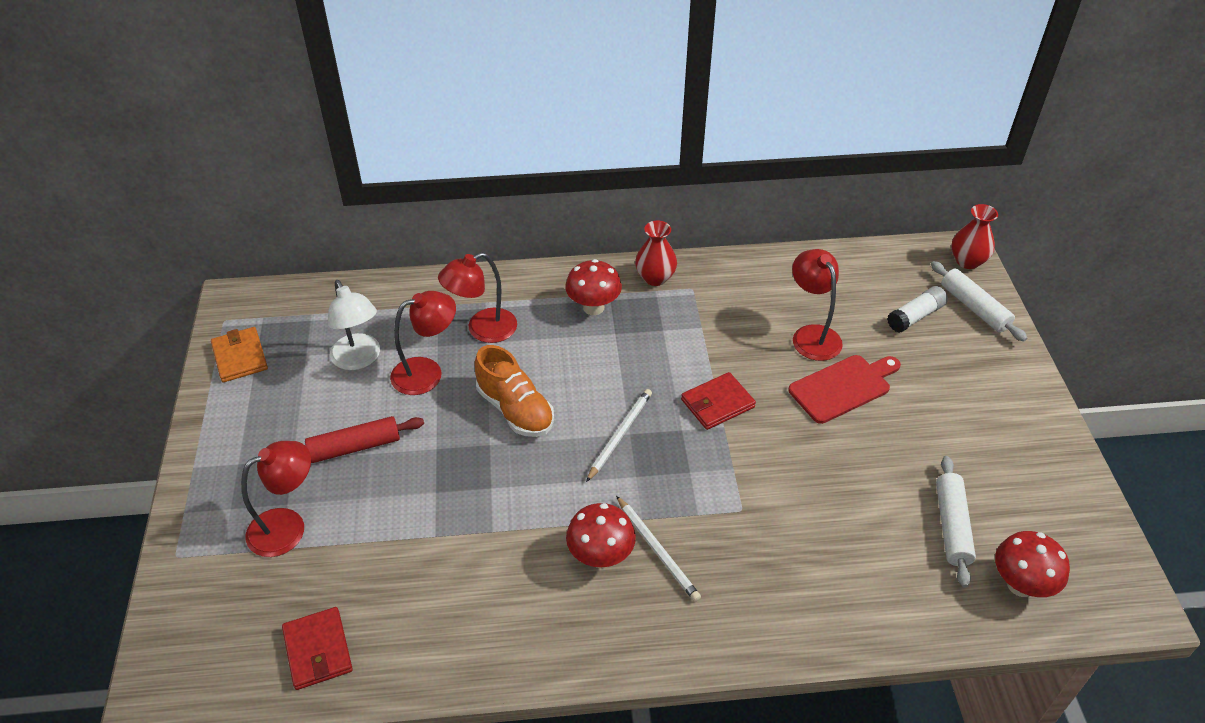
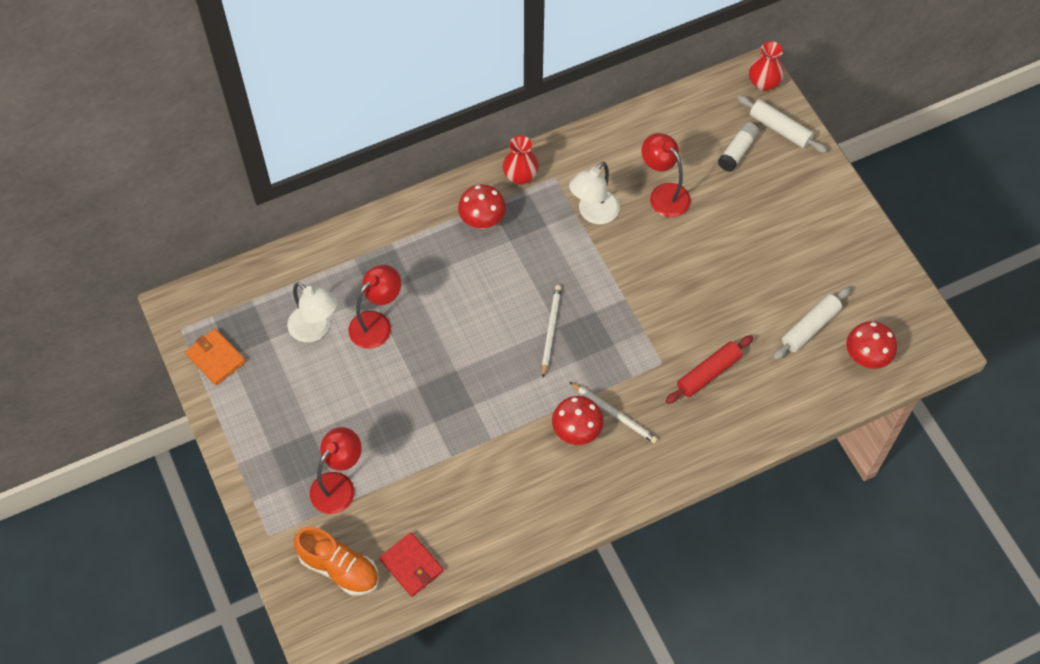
camera: 20 degrees left, 15 degrees up
(355, 447) = (354, 406): red rolling pin -> red rolling pin (708, 373)
(482, 330) = (402, 270): red lamp -> none
(515, 409) = (462, 334): orange shoe -> orange shoe (339, 568)
(717, 403) = (613, 279): red wallet -> none
(721, 333) = (593, 213): none -> white lamp
(843, 387) = (702, 235): red cutting board -> none
(951, 526) = (810, 327): white rolling pin -> white rolling pin turned 60 degrees clockwise

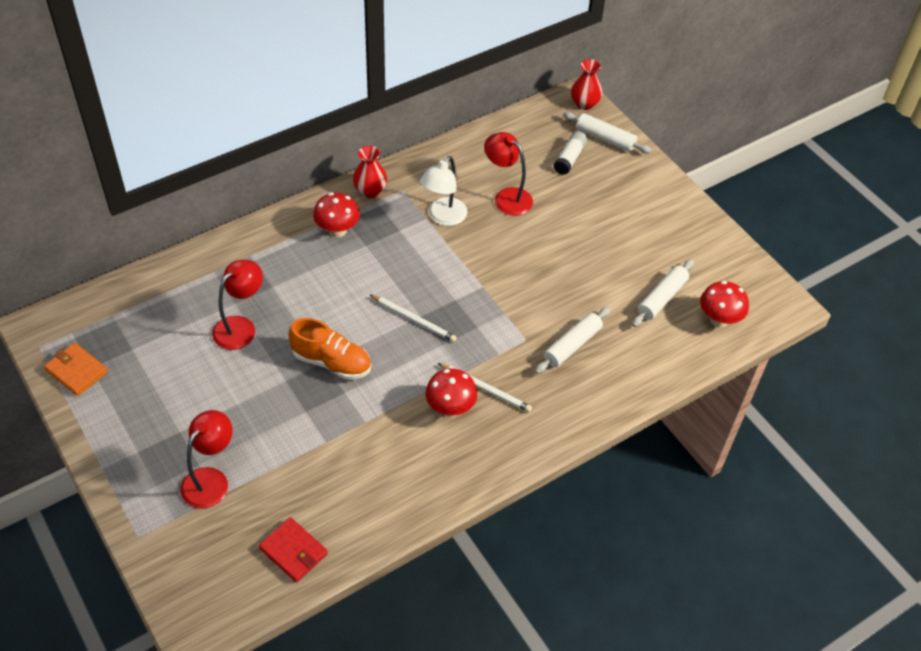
camera: 10 degrees left, 10 degrees down
(316, 329) = (179, 337): white lamp -> none
(339, 568) = (216, 561): orange shoe -> orange shoe (332, 362)
(550, 330) = (414, 319): white pencil -> white pencil turned 120 degrees clockwise
(708, 373) = (572, 345): red rolling pin -> white rolling pin

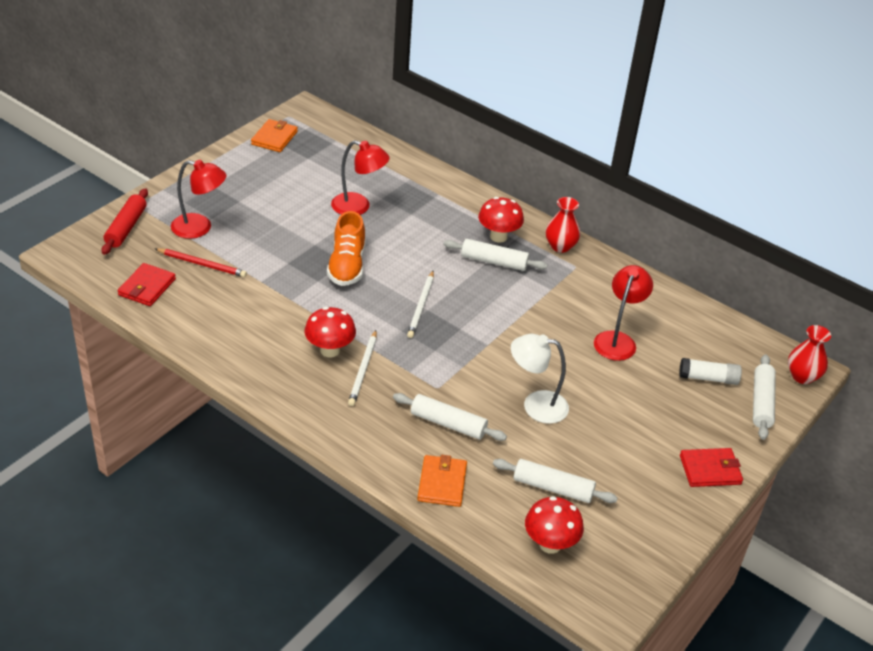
camera: 70 degrees right, 10 degrees down
(177, 554) = (126, 228): none -> red rolling pin
(276, 490) = (202, 264): none -> red pencil
(372, 246) = (494, 262): none -> white rolling pin
(443, 217) = (559, 300): white lamp -> white lamp (536, 405)
(639, 370) = (442, 483): none -> orange wallet
(666, 196) = (710, 470): none -> red wallet

